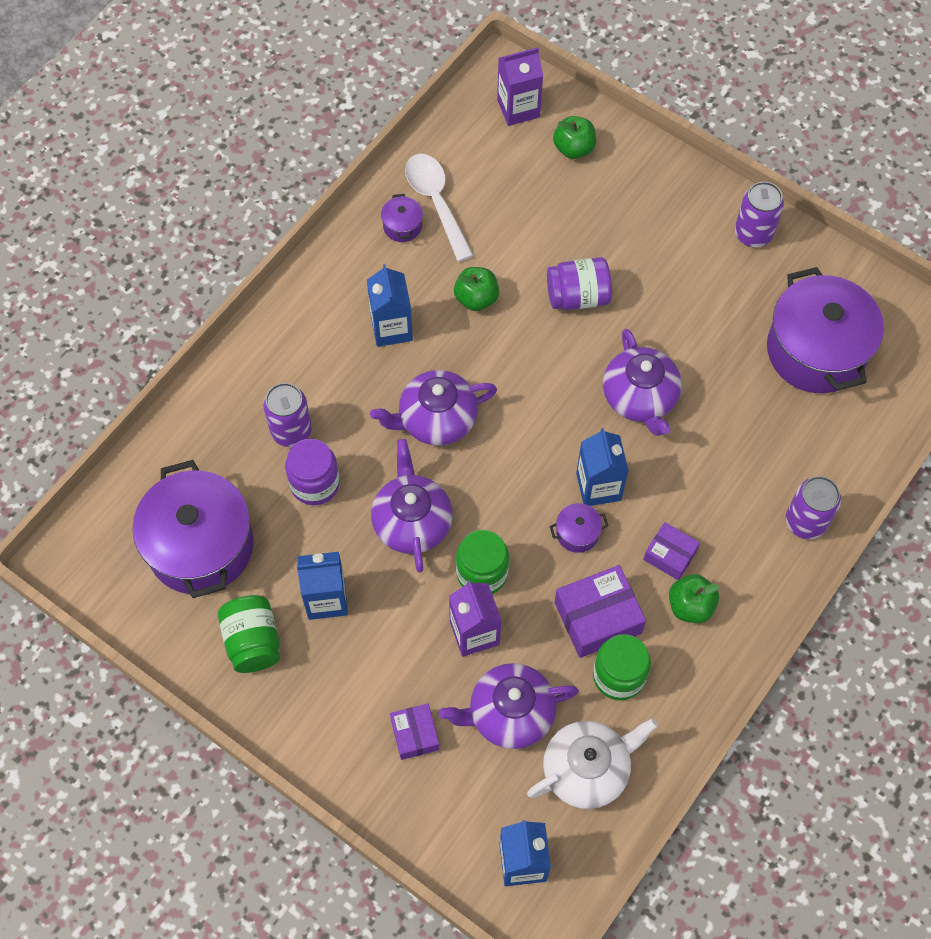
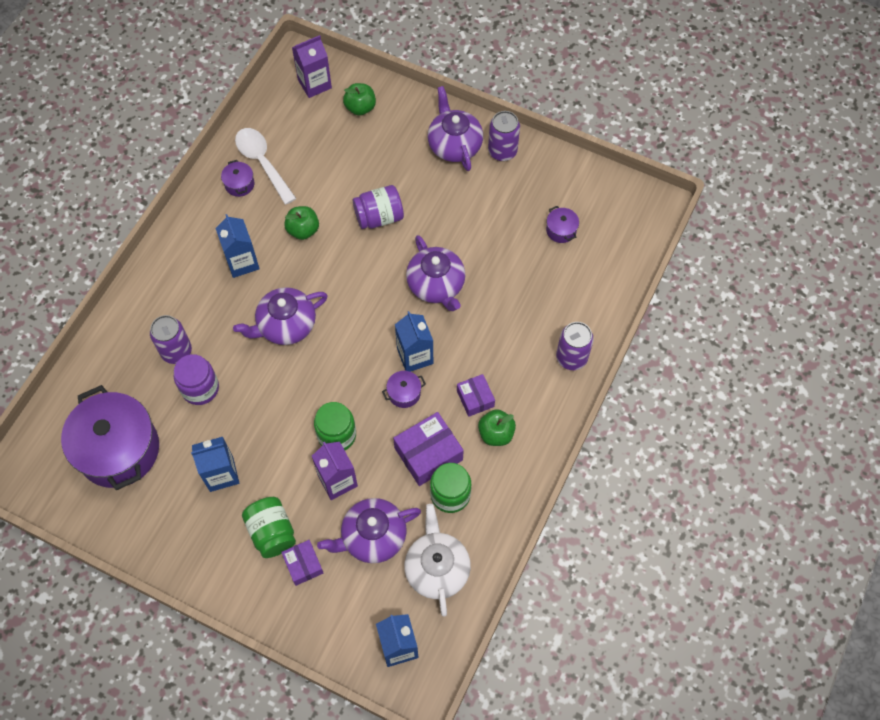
camera: 10 degrees left, 0 degrees up
(253, 641) = (169, 515): green jar -> green jar (272, 532)
(412, 521) = (278, 405): purple teapot -> purple teapot (454, 145)
(587, 769) = (437, 568): white teapot -> white teapot turned 60 degrees counterclockwise
(670, 555) = (475, 398): purple box -> purple box turned 45 degrees clockwise
(816, 350) = (561, 230): purple pot -> purple pot, size x0.40

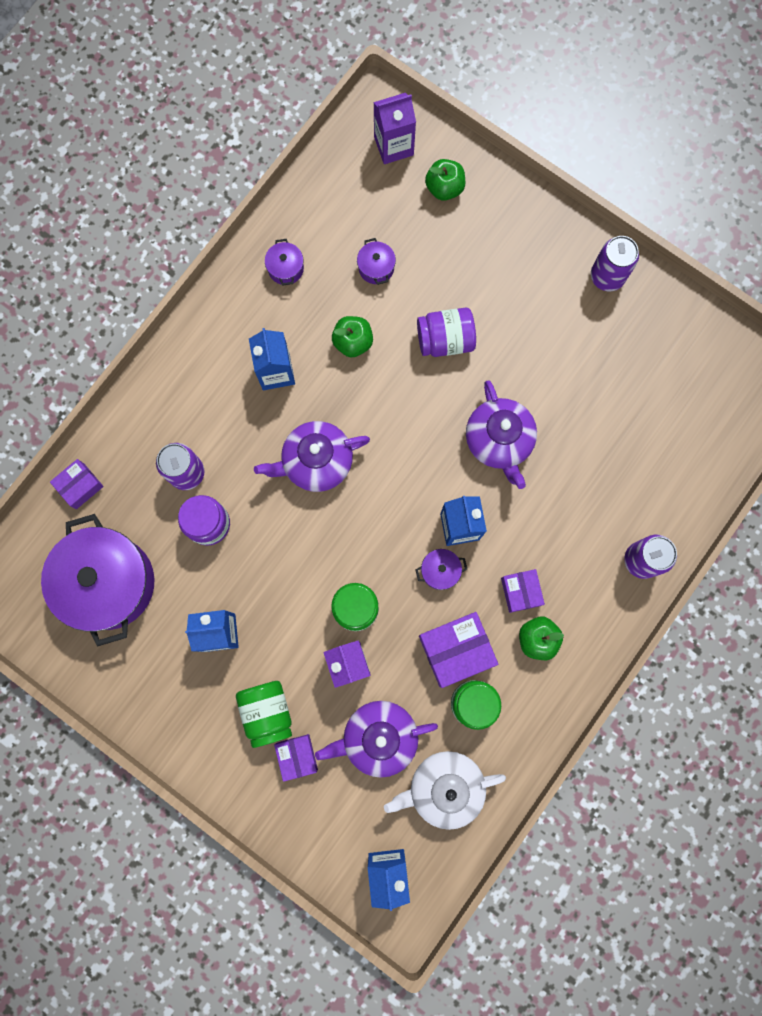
camera: 10 degrees right, 15 degrees up
(85, 376) = (80, 486): none -> purple box
(263, 163) = (317, 244): white spoon -> none
(437, 568) = (444, 787): white teapot -> white teapot turned 105 degrees counterclockwise
(454, 145) = (550, 258): purple teapot -> none
(561, 230) = (659, 394): purple pot -> purple pot (376, 268)

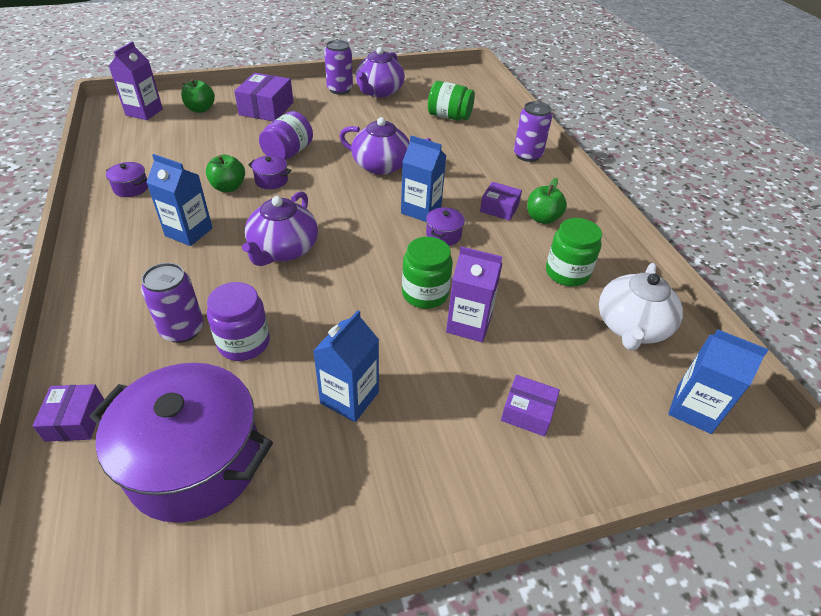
camera: 55 degrees left, 35 degrees down
(267, 712) = (463, 409): green jar -> green jar (449, 116)
(376, 268) = (199, 154): purple pot -> purple pot (271, 180)
(378, 737) = (553, 343): purple teapot -> purple teapot (379, 92)
(456, 650) = (514, 259): purple box -> purple box (266, 109)

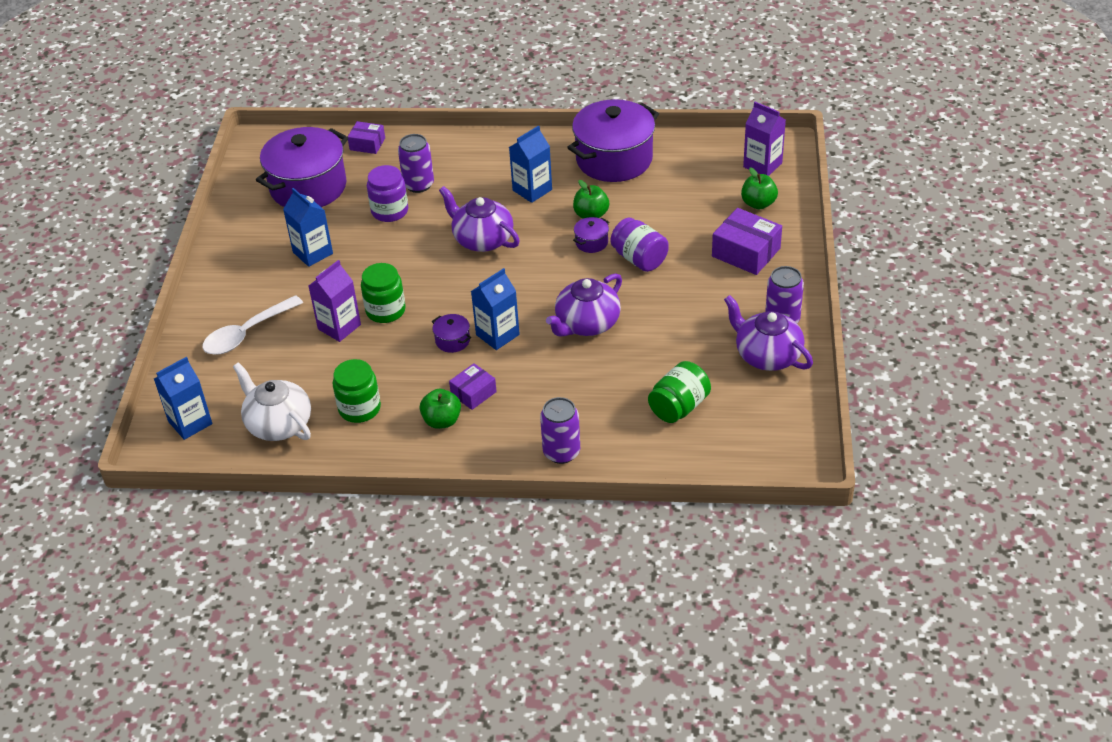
camera: 115 degrees right, 0 degrees up
(131, 188) = (614, 159): purple pot -> purple pot, size x2.48
(527, 412) = (247, 333): purple box -> white spoon

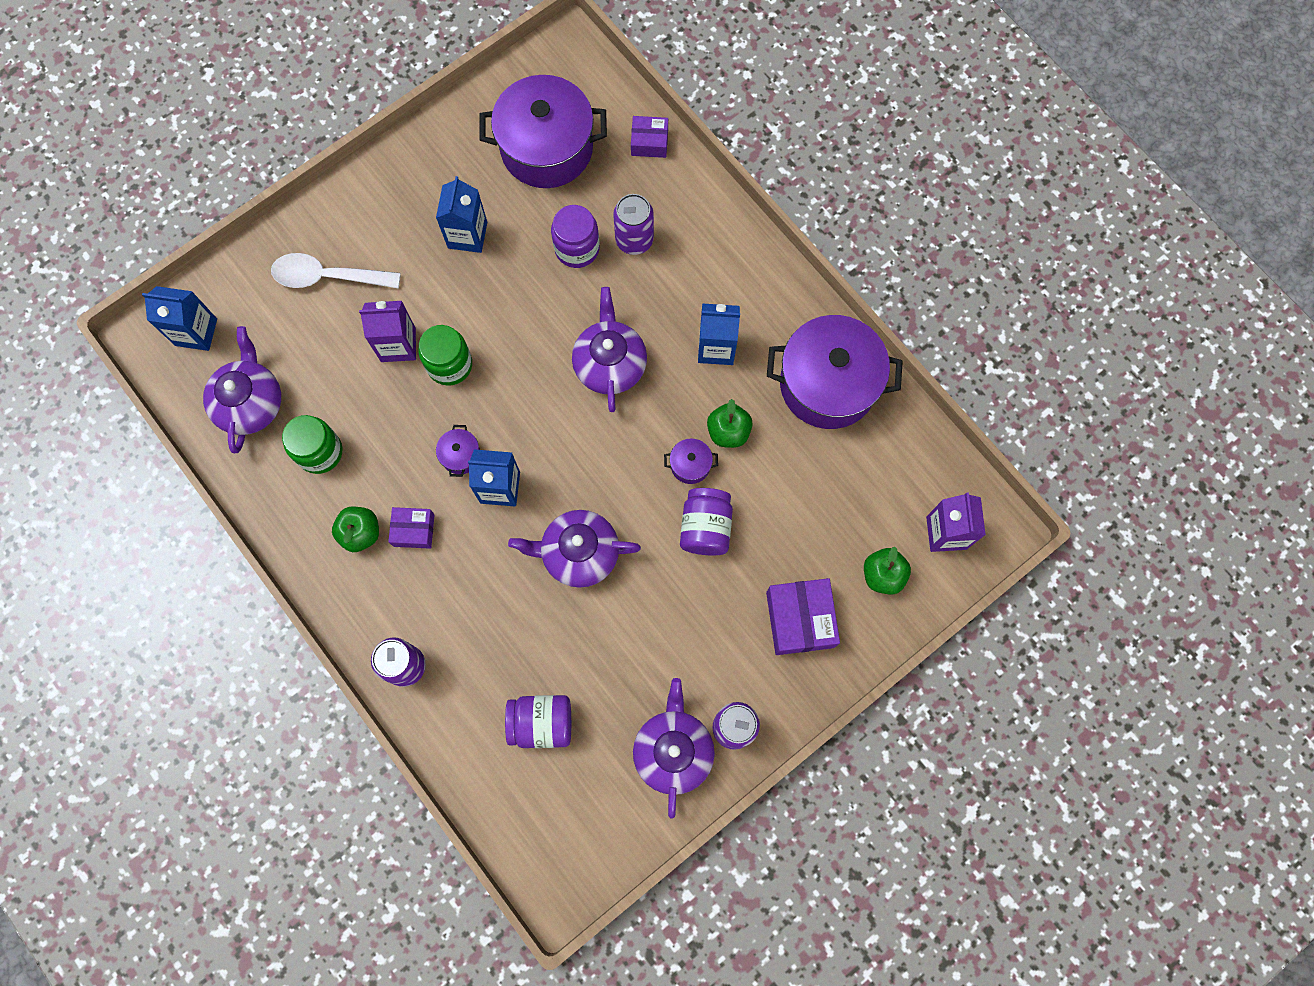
camera: 45 degrees right, 30 degrees up
(278, 424) = (250, 403): white teapot -> purple teapot
(367, 144) = (649, 142): purple box -> purple box turned 60 degrees counterclockwise
(679, 407) = (541, 723): green jar -> purple jar

